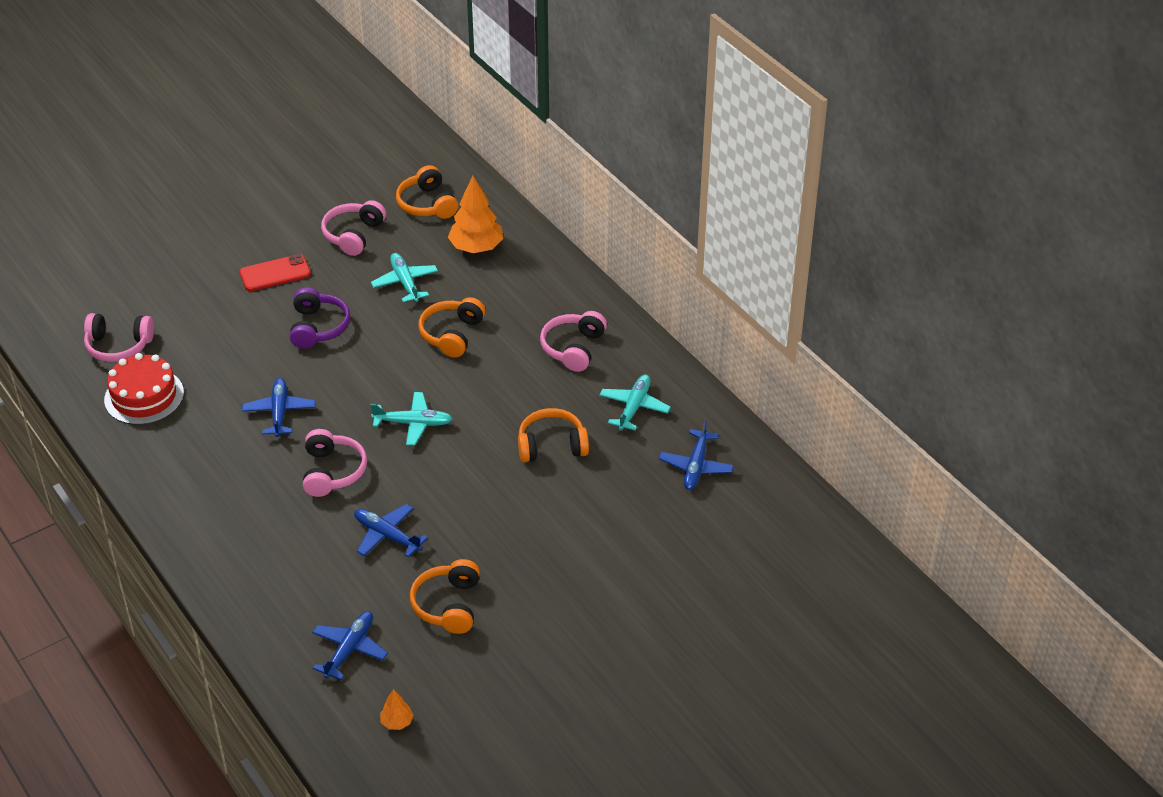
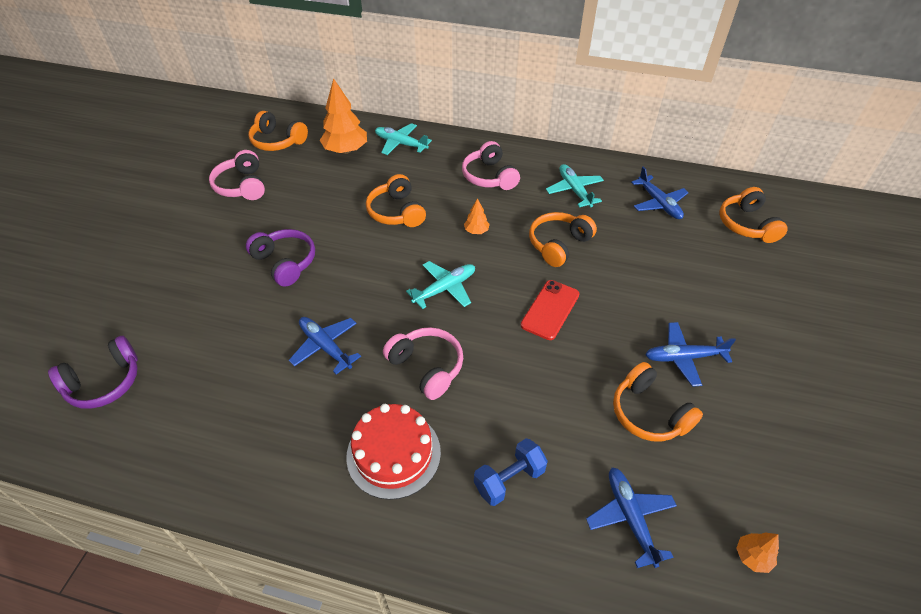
camera: 40 degrees left, 5 degrees up
(118, 346) = (105, 382): pink headphones -> purple headphones
(144, 396) = (177, 413): red cake -> red cake (393, 454)
(275, 273) = (204, 243): red phone -> red phone (550, 310)
(301, 576) = (509, 479): none -> blue dumbbell
(387, 536) = (533, 389): blue plane -> blue plane (684, 357)
(405, 283) = (320, 197): turquoise plane -> turquoise plane (401, 144)
(497, 392) = (476, 231): none -> orange tree
(750, 535) = (747, 224): none -> orange headphones

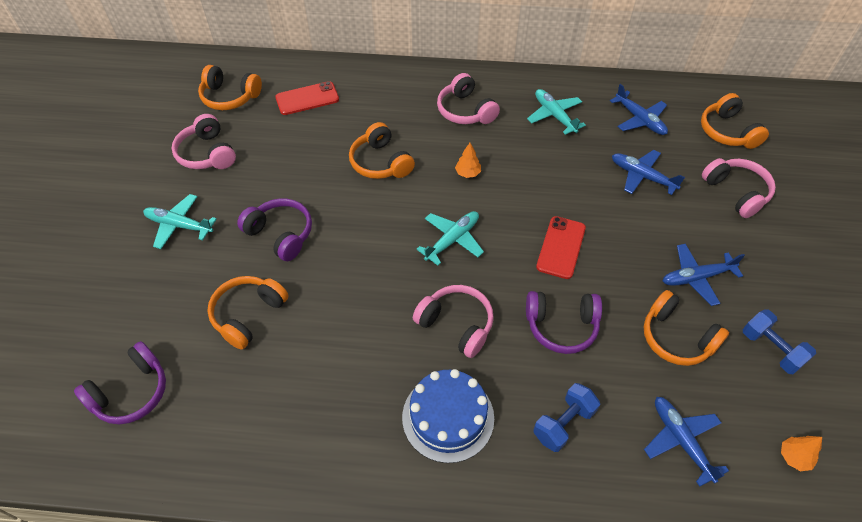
camera: 10 degrees left, 5 degrees up
(326, 347) = (350, 319): blue plane -> blue plane (642, 176)
(346, 150) = (307, 99): orange tree -> red phone
(393, 454) = (448, 417): red cake -> blue cake
(401, 144) = (364, 84): turquoise plane -> turquoise plane (179, 225)
(531, 384) = (561, 326): none -> purple headphones
(558, 244) = (552, 177): orange headphones -> orange headphones (248, 315)
(744, 282) = (736, 192): none -> pink headphones
(749, 440) = (771, 349): none -> blue dumbbell

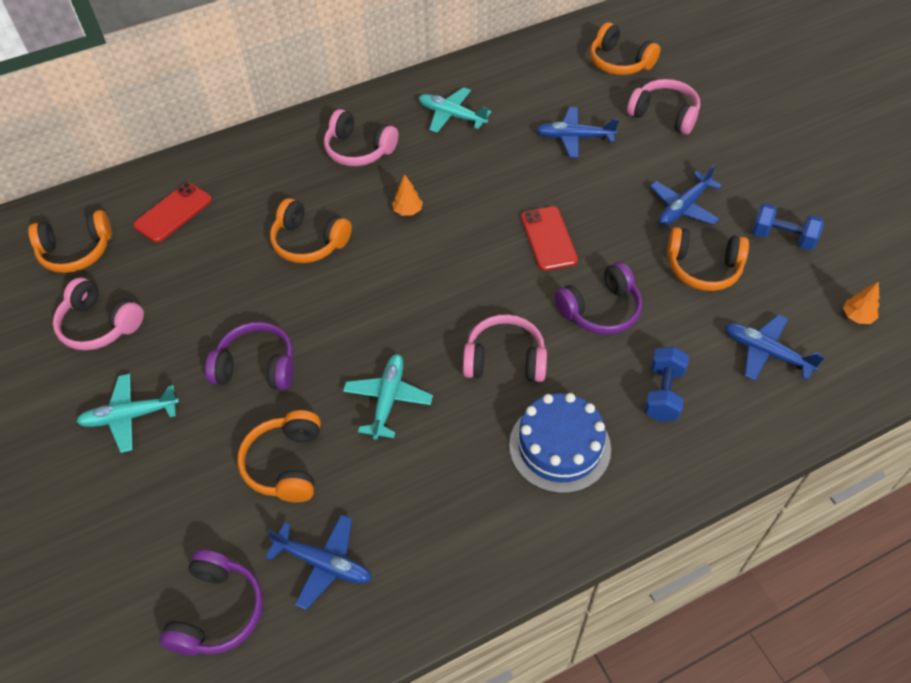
camera: 30 degrees left, 0 degrees up
(452, 240) = (441, 283): turquoise plane -> turquoise plane (388, 400)
(639, 119) = (534, 85): blue plane -> blue plane (323, 563)

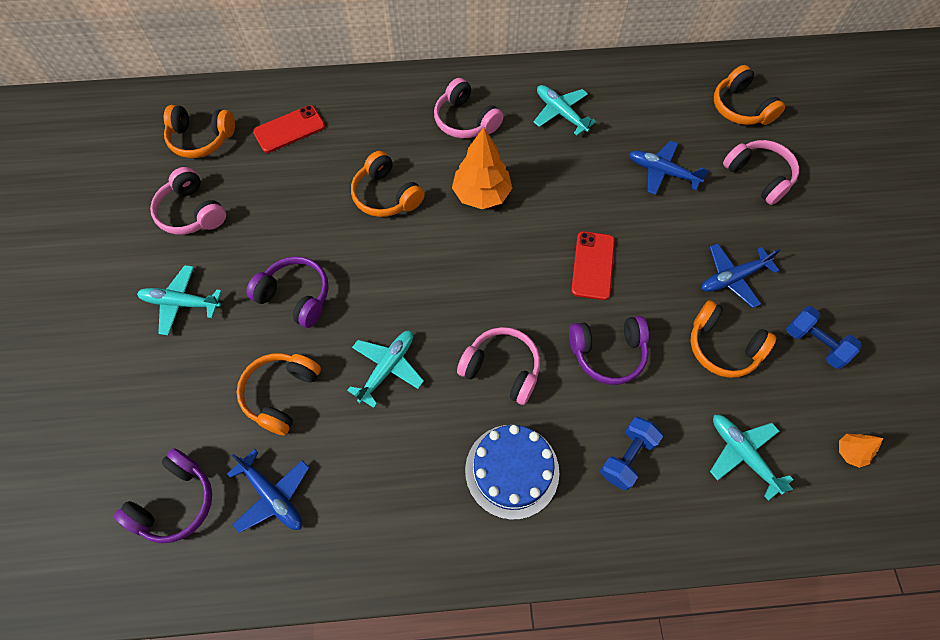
camera: 20 degrees right, 10 degrees up
(408, 211) = (481, 194): orange tree -> orange tree, size x2.09
(766, 352) = (743, 454): blue plane -> turquoise plane

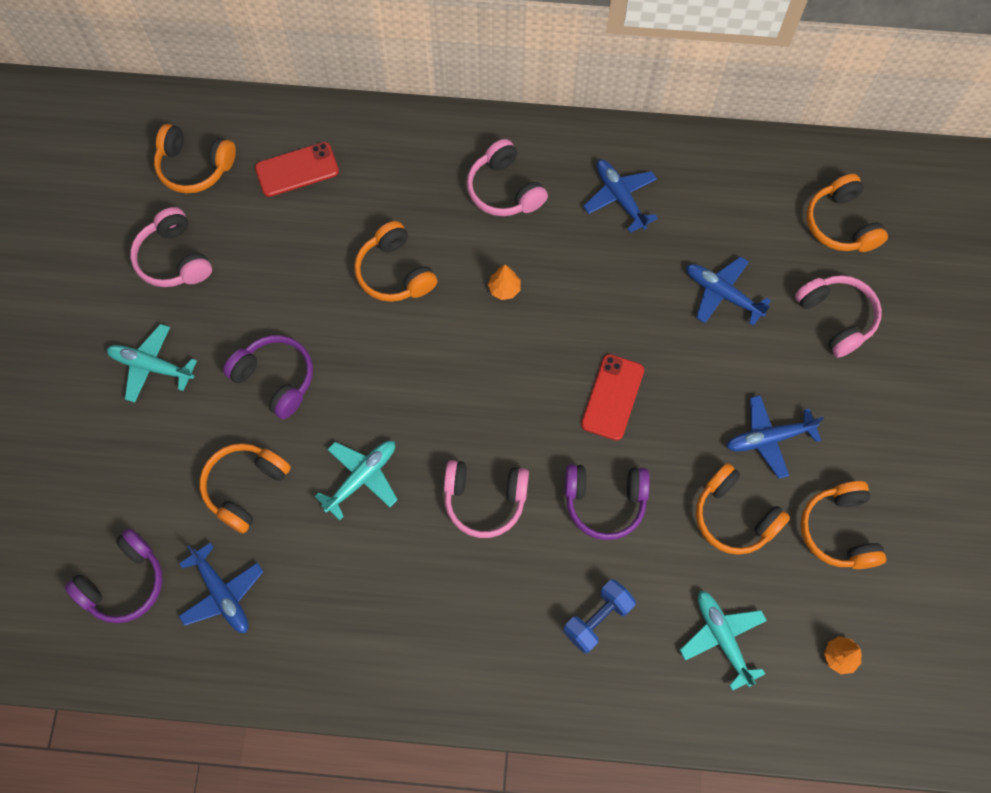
camera: 10 degrees right, 5 degrees up
(481, 194) = (504, 289): orange tree -> orange tree, size x0.48
(502, 369) = (484, 500): pink headphones -> pink headphones turned 150 degrees clockwise
(512, 471) = (472, 612): blue cake -> none
(561, 113) = (620, 198): turquoise plane -> blue plane
(814, 343) = (839, 530): blue dumbbell -> orange headphones

